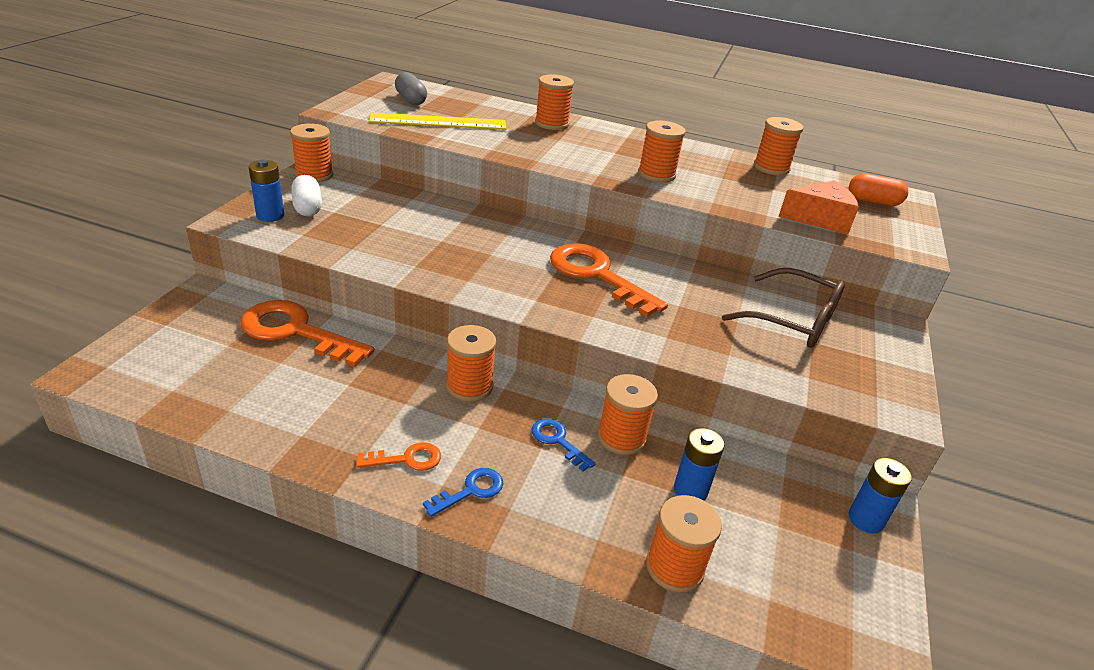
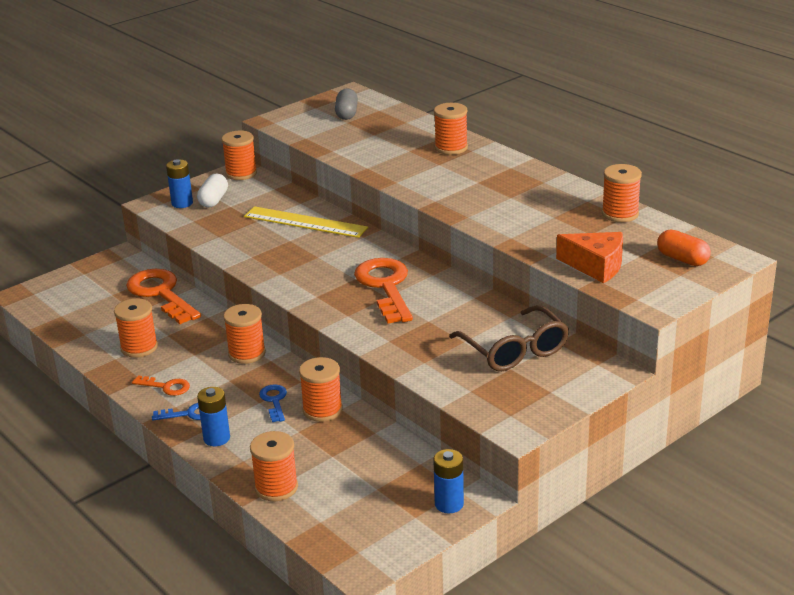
camera: 35 degrees right, 5 degrees down
(438, 122) = (348, 137): yellow ruler -> yellow ruler (305, 222)
(656, 174) = (490, 207): orange spool -> orange spool (139, 347)
(690, 490) = (336, 452): blue battery -> blue battery (216, 438)

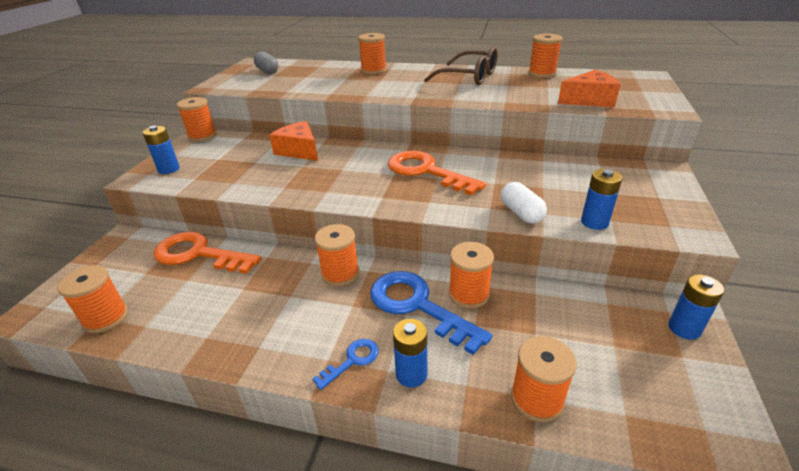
camera: 35 degrees left, 5 degrees up
(139, 347) = (224, 314): orange spool -> orange spool (106, 318)
(166, 387) = (295, 342): orange key -> none
(213, 200) = (198, 159): white capsule -> white capsule (521, 213)
(274, 401) = (418, 306): blue key -> blue key, size x2.08
(305, 222) = (299, 150): yellow ruler -> orange cheese
(452, 386) = (594, 222): none -> blue battery
(515, 350) = (586, 180): brown glasses -> brown glasses (469, 77)
(682, 259) = (625, 83): orange capsule -> none

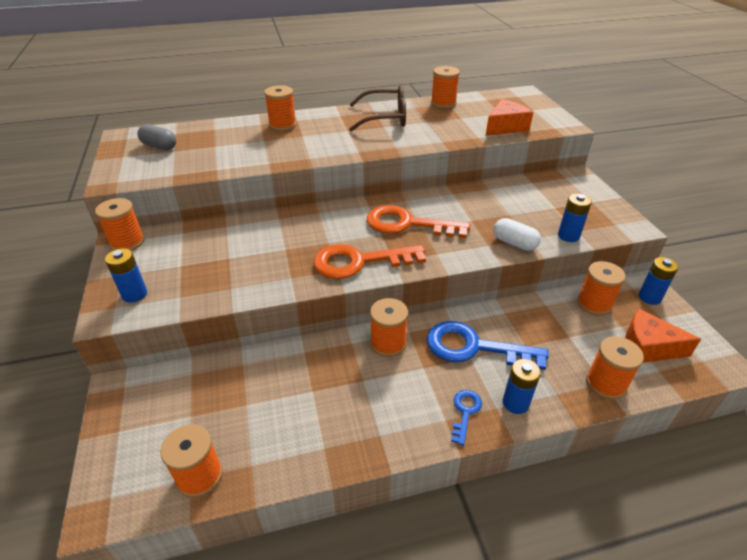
camera: 30 degrees left, 5 degrees up
(199, 254) = (231, 374): orange key -> orange key (359, 262)
(299, 150) = (263, 232): orange cheese -> orange cheese (647, 347)
(469, 294) = (503, 323): orange spool -> orange spool (594, 304)

